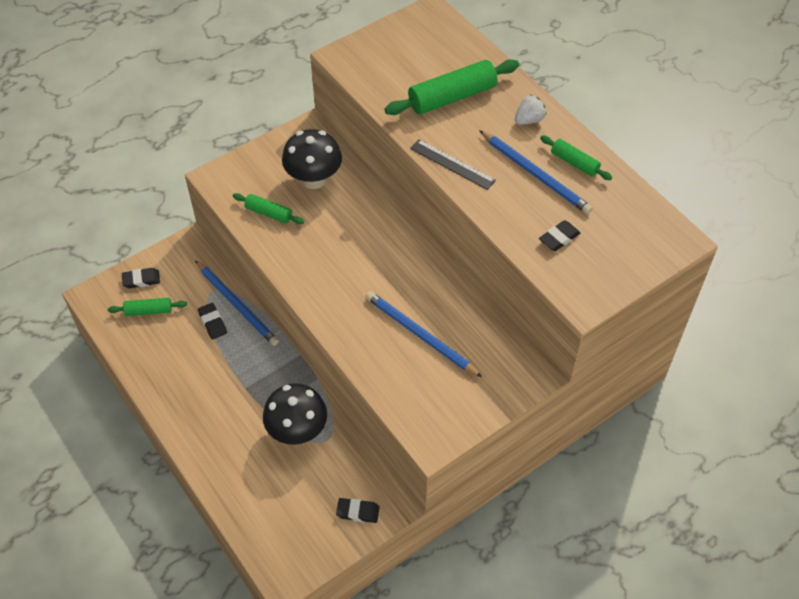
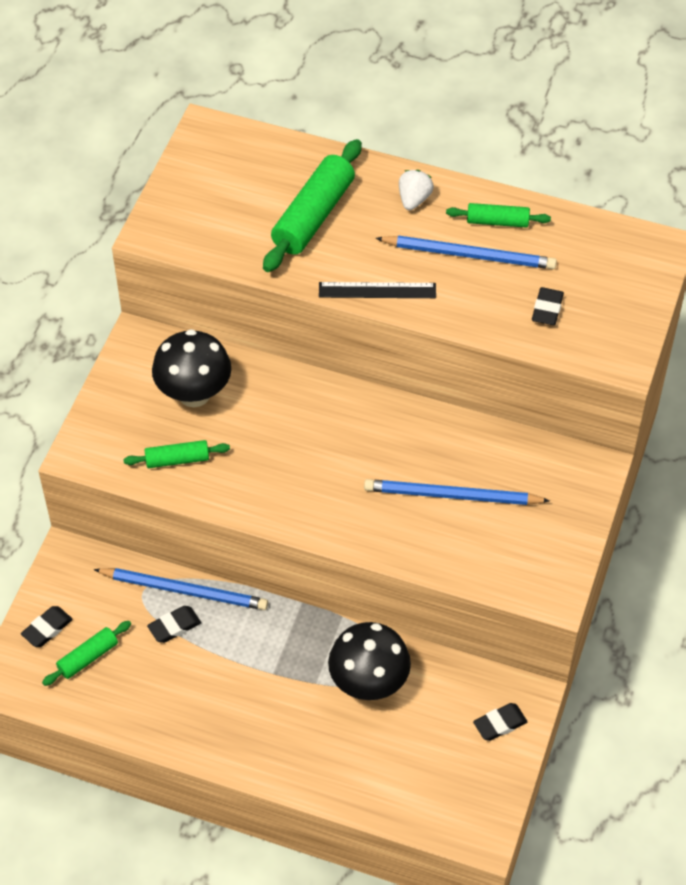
camera: 35 degrees left, 0 degrees up
(213, 323) = (174, 626): black eraser -> black eraser turned 60 degrees counterclockwise

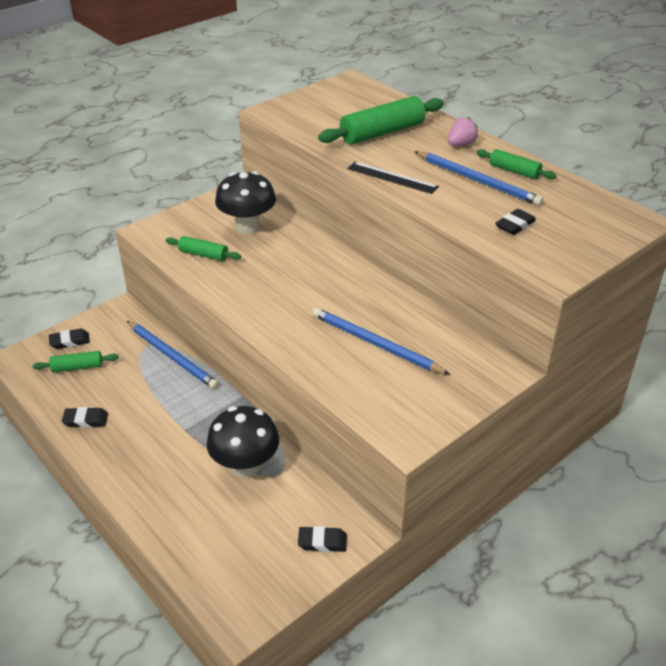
camera: 30 degrees right, 15 degrees down
(174, 626) = (146, 373): black eraser -> black eraser (86, 420)
(414, 199) = (461, 144): white strawberry -> pink strawberry

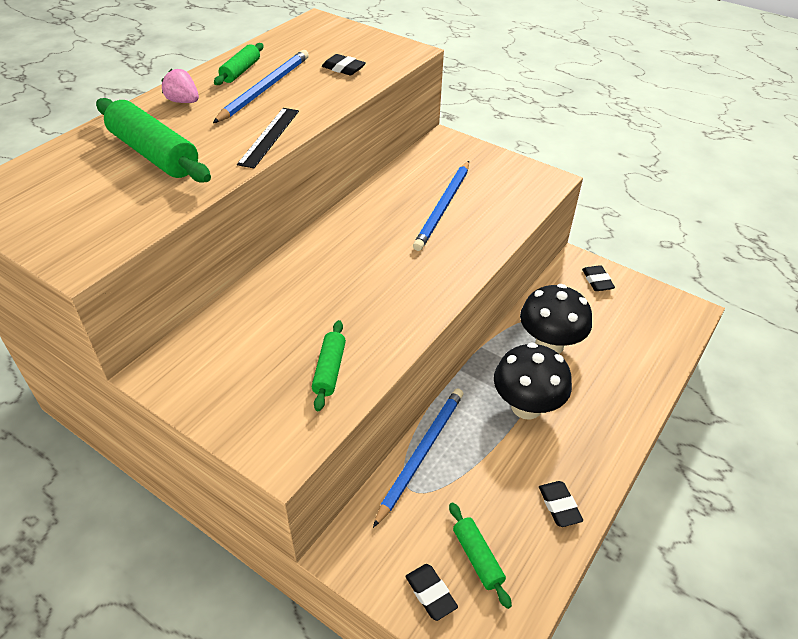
camera: 105 degrees left, 5 degrees up
(247, 227) = (254, 341): black mushroom -> black mushroom (526, 406)

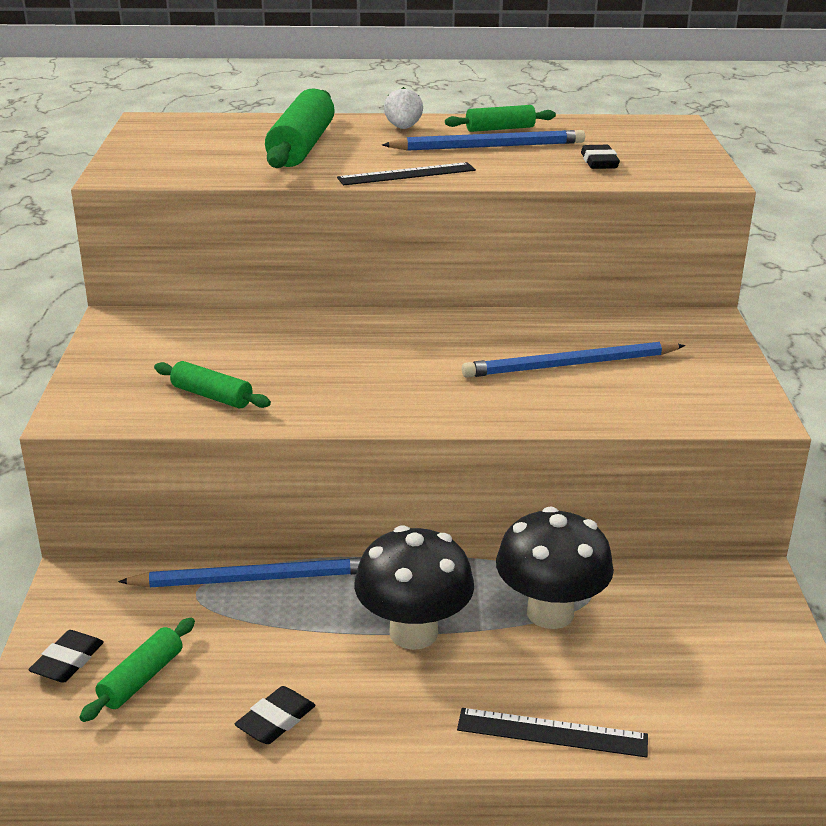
camera: 55 degrees right, 15 degrees down
(183, 101) = (403, 128): pink strawberry -> white strawberry
(329, 370) = (211, 396): green rolling pin -> green rolling pin turned 60 degrees clockwise
(597, 281) = (742, 612): black eraser -> none
(638, 395) = (552, 732): none -> black ruler

